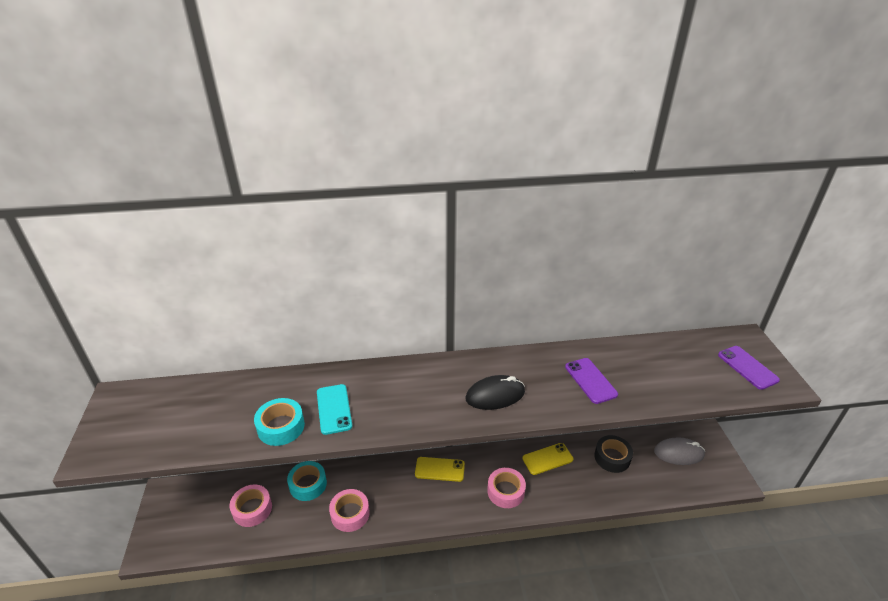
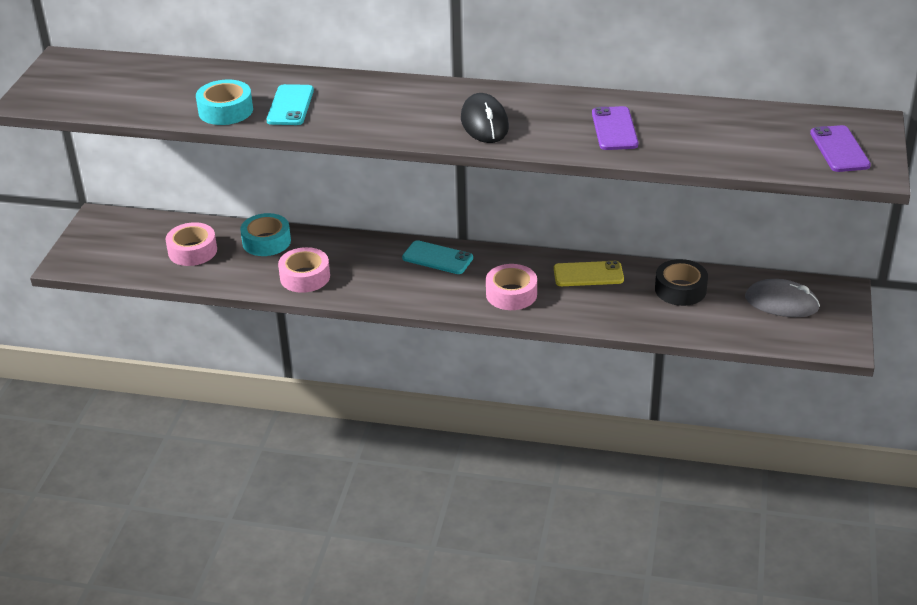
camera: 20 degrees right, 0 degrees up
(439, 469) = (437, 258): yellow phone -> turquoise phone
(495, 395) = (484, 123): black mouse -> black mouse turned 75 degrees clockwise

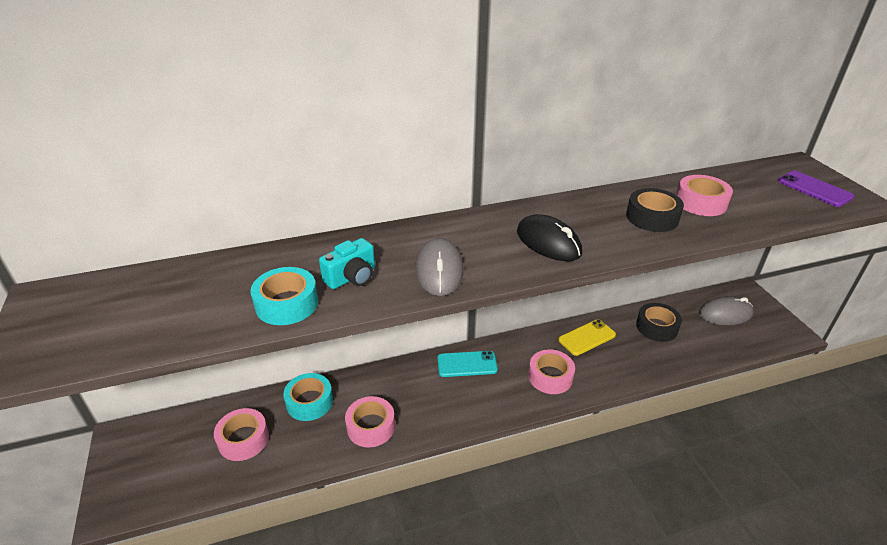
camera: 30 degrees left, 0 degrees up
(290, 105) = (352, 277): turquoise phone -> turquoise camera
(364, 119) = (439, 271): none -> grey mouse
(614, 129) = (652, 217): purple phone -> black tape
(687, 129) = (701, 202): none -> pink tape

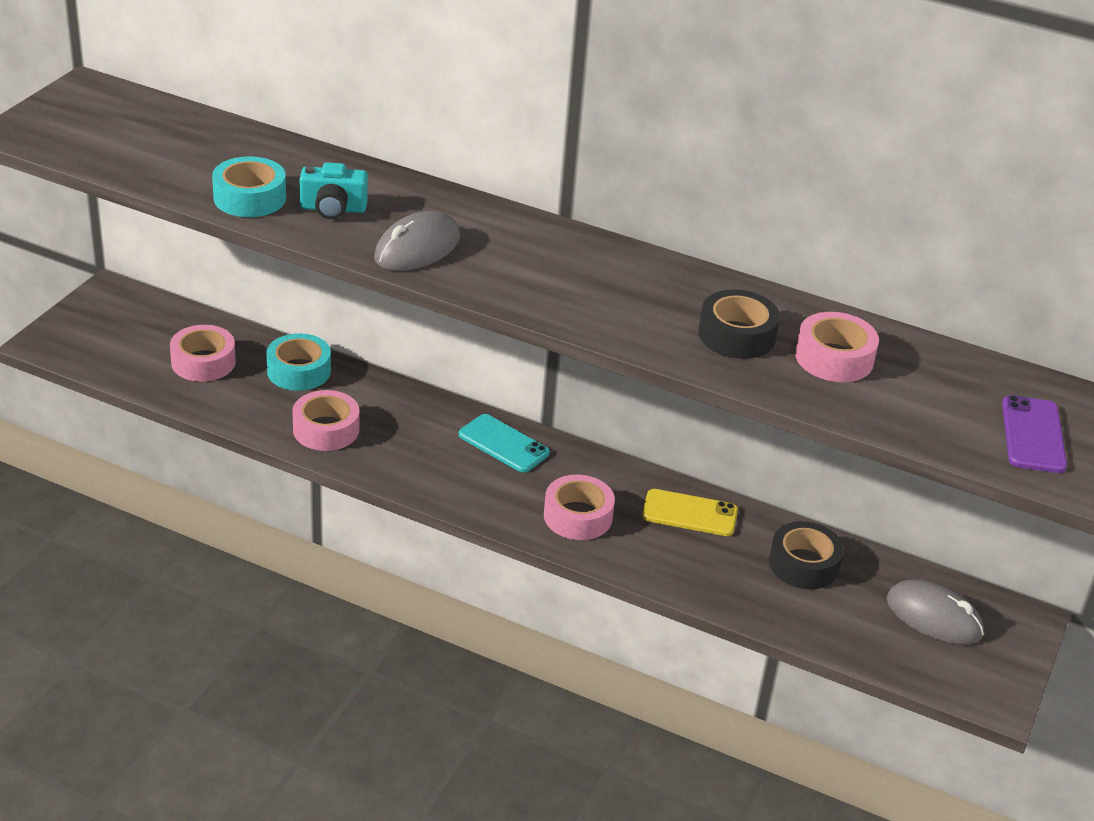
camera: 40 degrees right, 0 degrees up
(548, 242) = (568, 289): black mouse -> none

